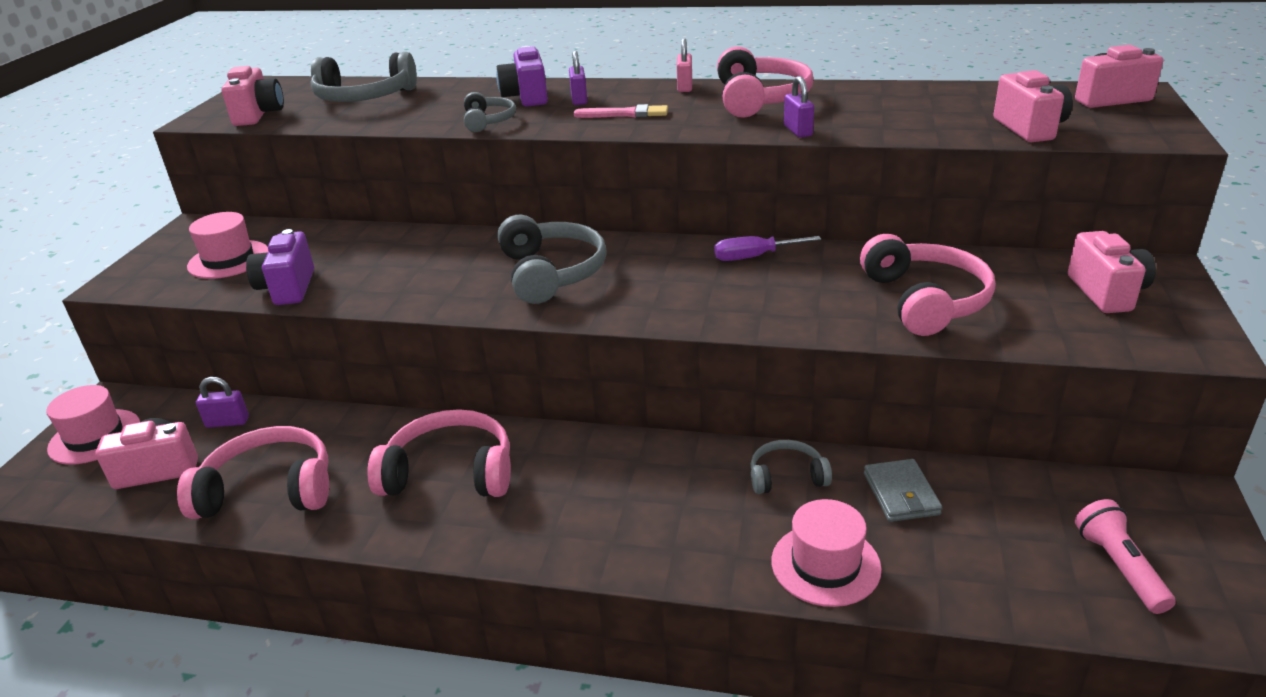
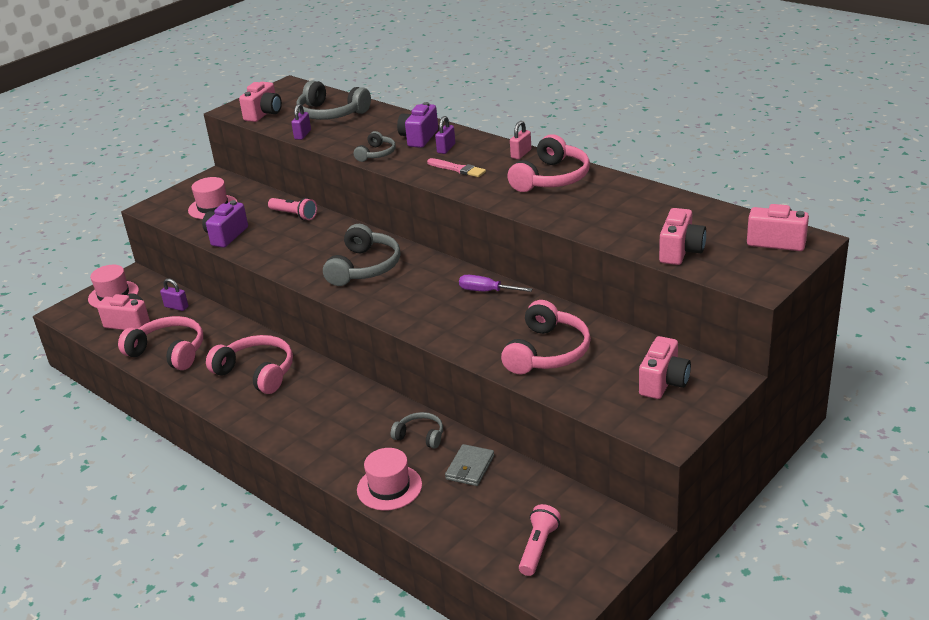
camera: 30 degrees right, 0 degrees up
(374, 240) = (294, 215): none -> pink flashlight
(797, 131) = (538, 212): purple padlock -> purple padlock (302, 135)

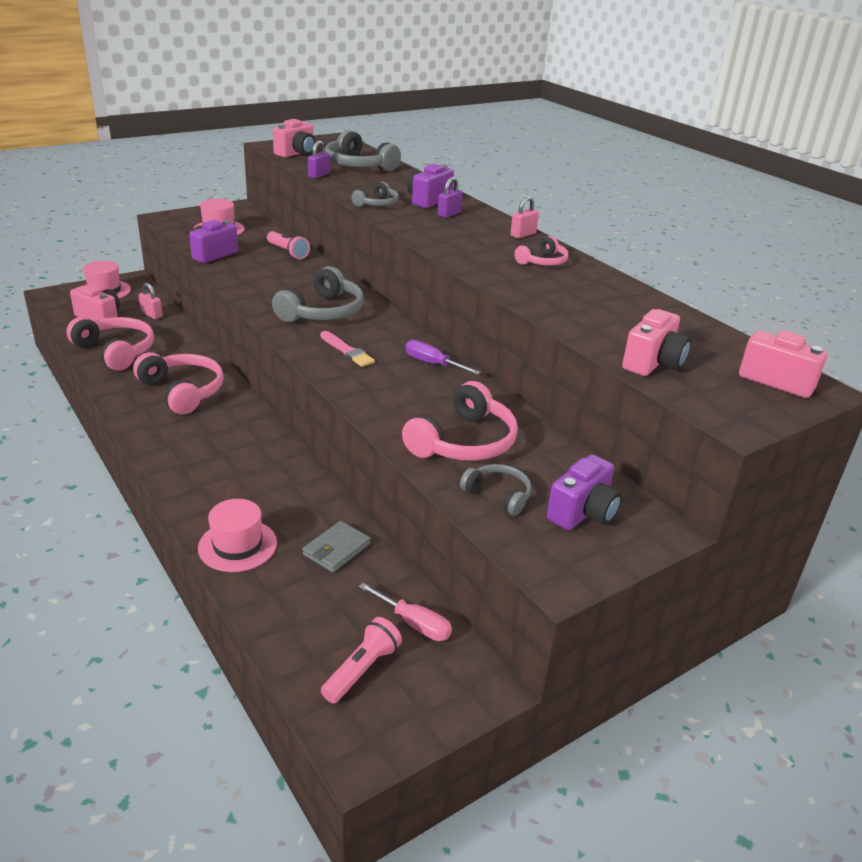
camera: 10 degrees right, 0 degrees up
(176, 307) = (151, 314): purple padlock -> pink padlock
(420, 436) = (304, 499): grey headphones -> grey headphones (498, 495)
(457, 169) = (449, 233): pink brush -> pink brush (347, 351)
(551, 178) = (543, 262): pink headphones -> pink headphones, size x0.56
(560, 505) = (414, 624): none -> pink screwdriver
(663, 383) = (583, 513): pink camera -> purple camera

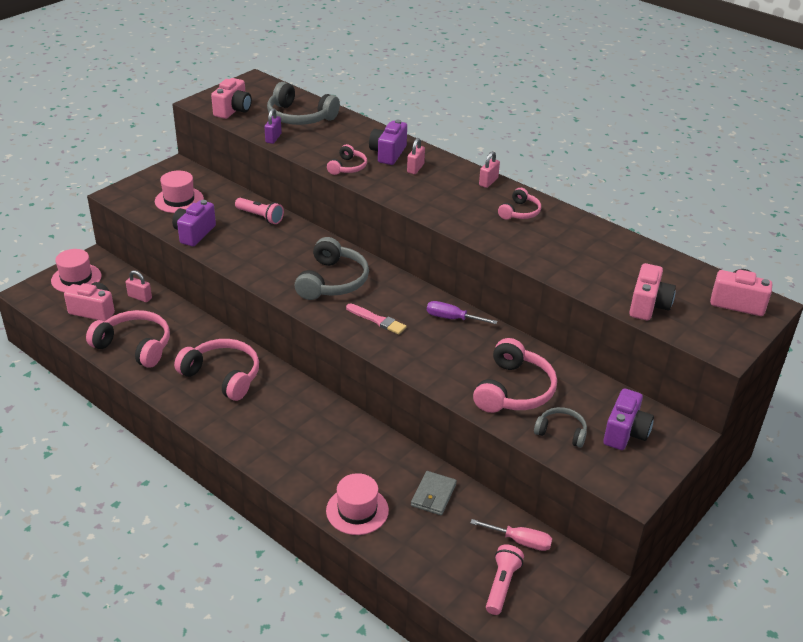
camera: 15 degrees left, 5 degrees up
(377, 204) = (348, 167): grey headphones -> pink headphones
(449, 214) = (415, 168): purple padlock -> pink padlock

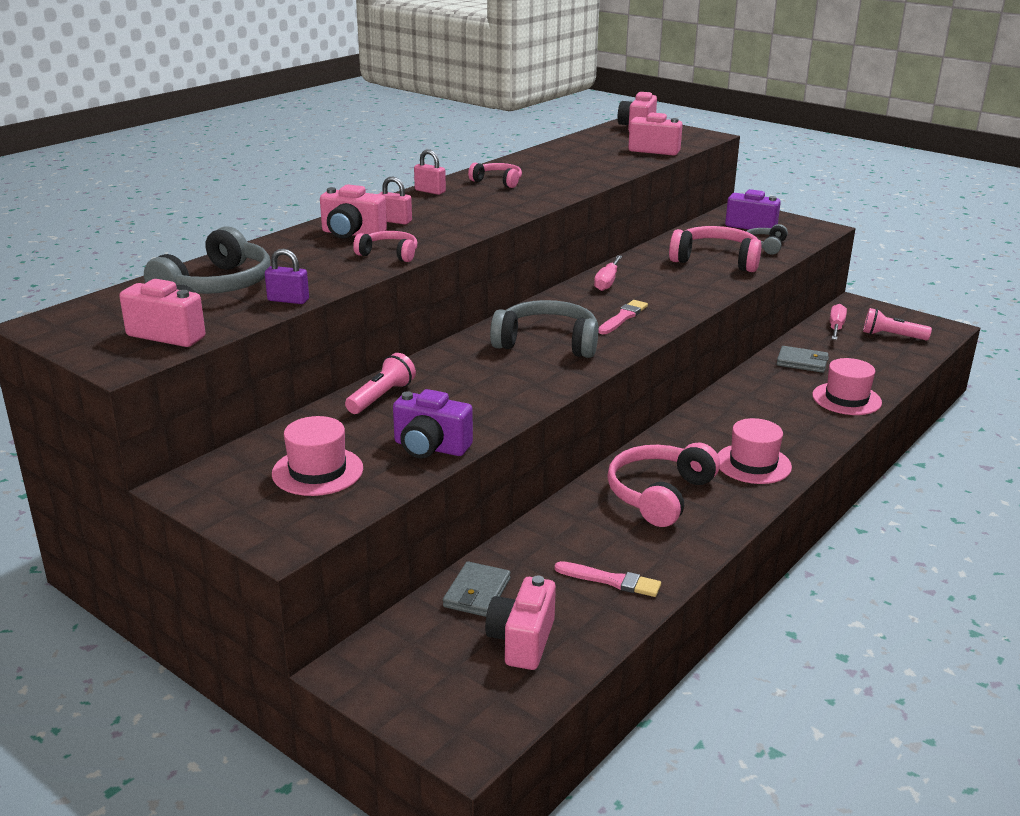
camera: 90 degrees left, 10 degrees down
(76, 278) = (417, 682): pink hat -> pink hat (753, 464)
(135, 346) = (611, 580): pink headphones -> pink brush
(140, 297) = (477, 593): pink padlock -> grey wallet
(388, 154) = (352, 234): purple camera -> pink camera
(452, 318) = (607, 282): purple screwdriver -> pink screwdriver

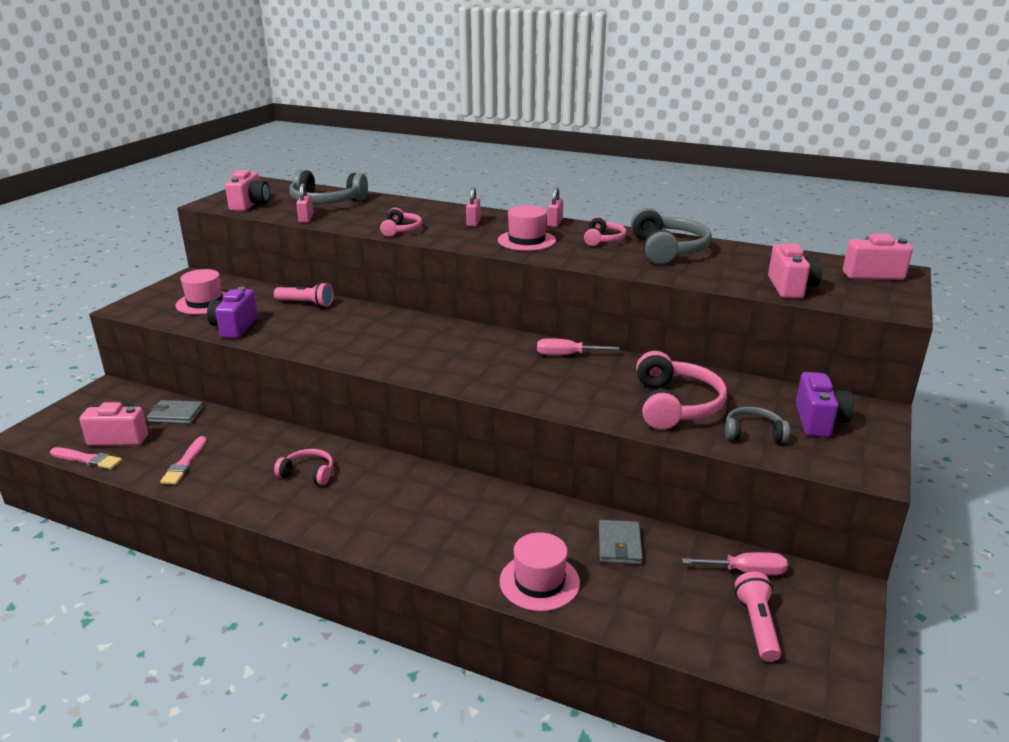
camera: 75 degrees right, 0 degrees up
(288, 300) = (306, 219): purple padlock -> pink padlock
(352, 234) = (437, 216): pink camera -> none
(547, 343) = (416, 344): grey headphones -> grey headphones (668, 250)
(623, 317) = (485, 369): pink brush -> pink brush (87, 459)
(659, 494) = (308, 473): pink headphones -> pink headphones, size x0.56
(753, 464) = (371, 520): pink hat -> pink hat (526, 240)

